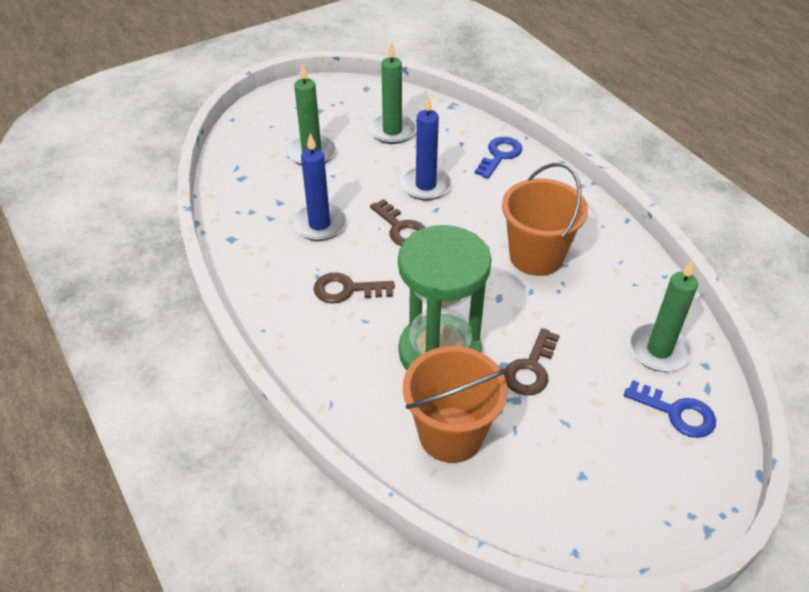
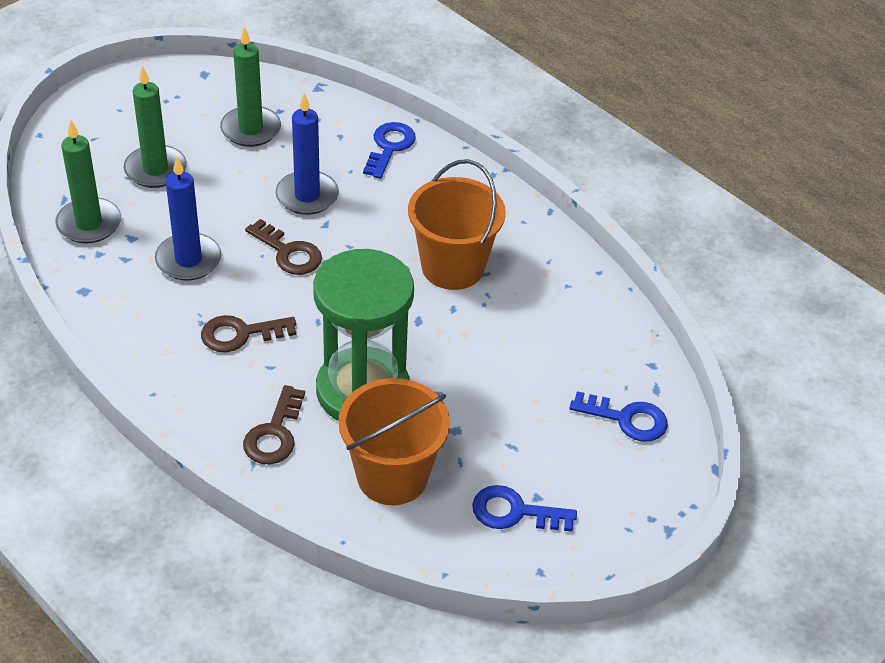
camera: 15 degrees left, 0 degrees up
(531, 368) = (466, 394): brown key -> brown key (274, 433)
(559, 487) = (515, 512): none -> blue key
(659, 350) = (601, 356): green candle -> green candle (89, 224)

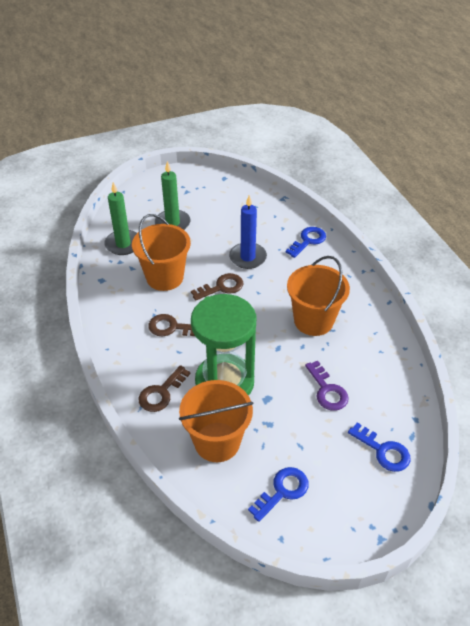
camera: 25 degrees right, 0 degrees up
(188, 260) = (165, 277): blue candle -> orange bucket
(251, 129) = (234, 213): green candle -> none
(288, 252) = (221, 287): brown key -> brown key turned 90 degrees counterclockwise
(515, 512) = (282, 491): blue key -> blue key turned 105 degrees clockwise
(516, 361) = (327, 390): none -> purple key

